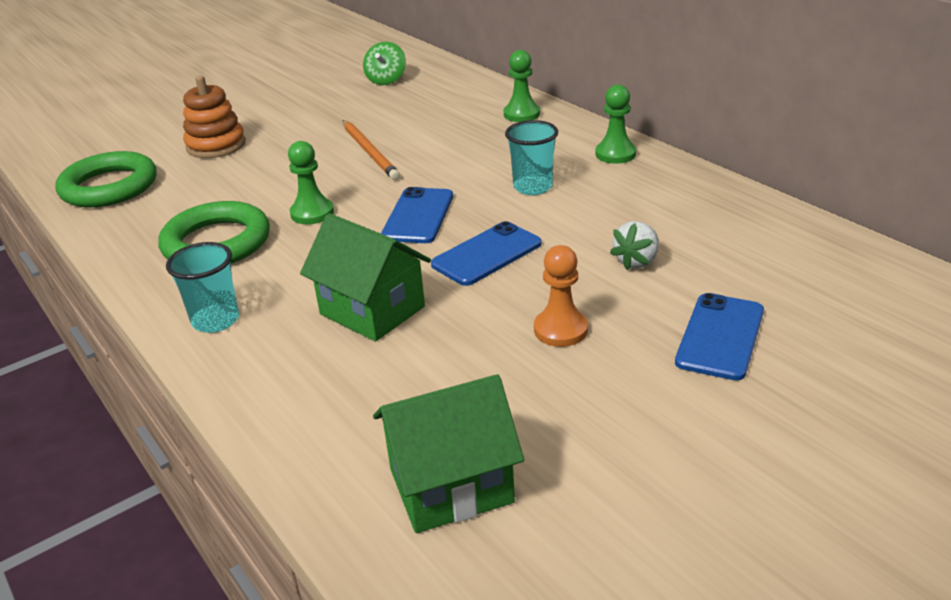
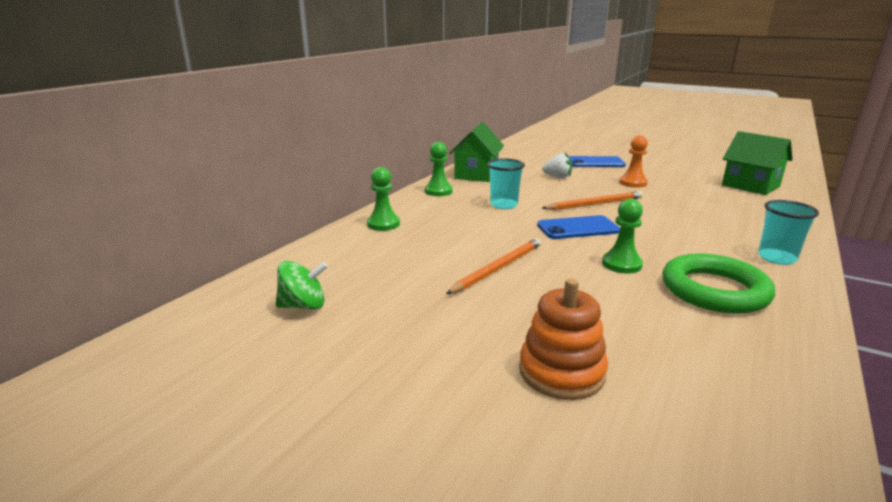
camera: 115 degrees left, 10 degrees down
(109, 187) = (745, 418): green ring -> none
(372, 310) = (687, 219): green house -> green house (476, 174)
(487, 254) = (594, 204): blue phone -> orange pencil

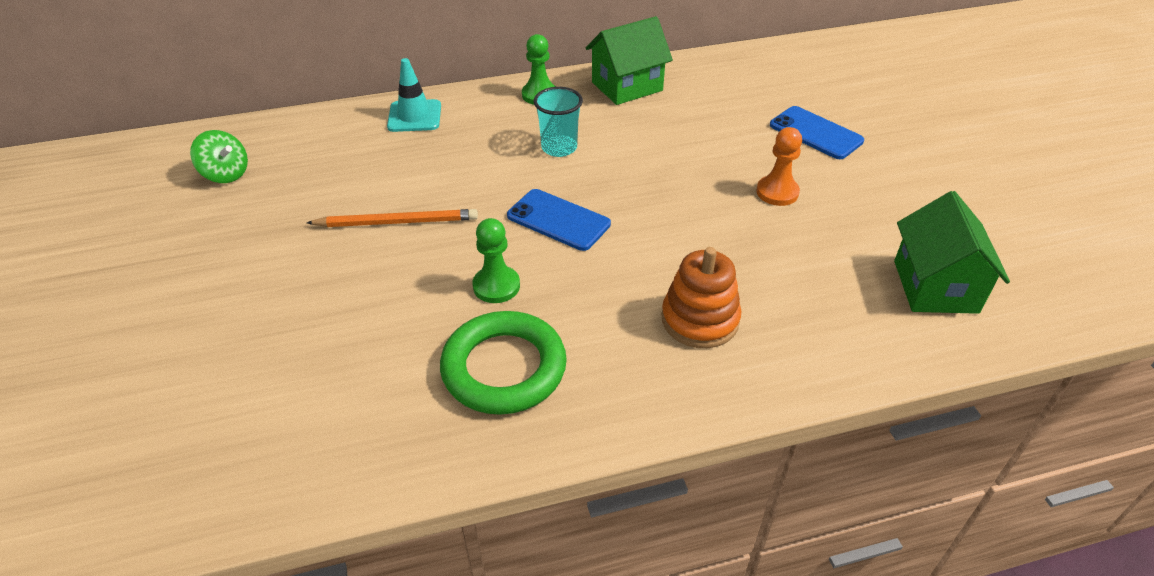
camera: 45 degrees right, 20 degrees up
(383, 224) = (414, 116): green pawn -> turquoise traffic cone
(557, 177) = (708, 135): white strawberry -> none
(561, 372) = (247, 339): orange stacking toy -> orange stacking toy (700, 320)
(594, 204) = (651, 199): orange pencil -> none
(776, 258) = (661, 387): turquoise cup -> none

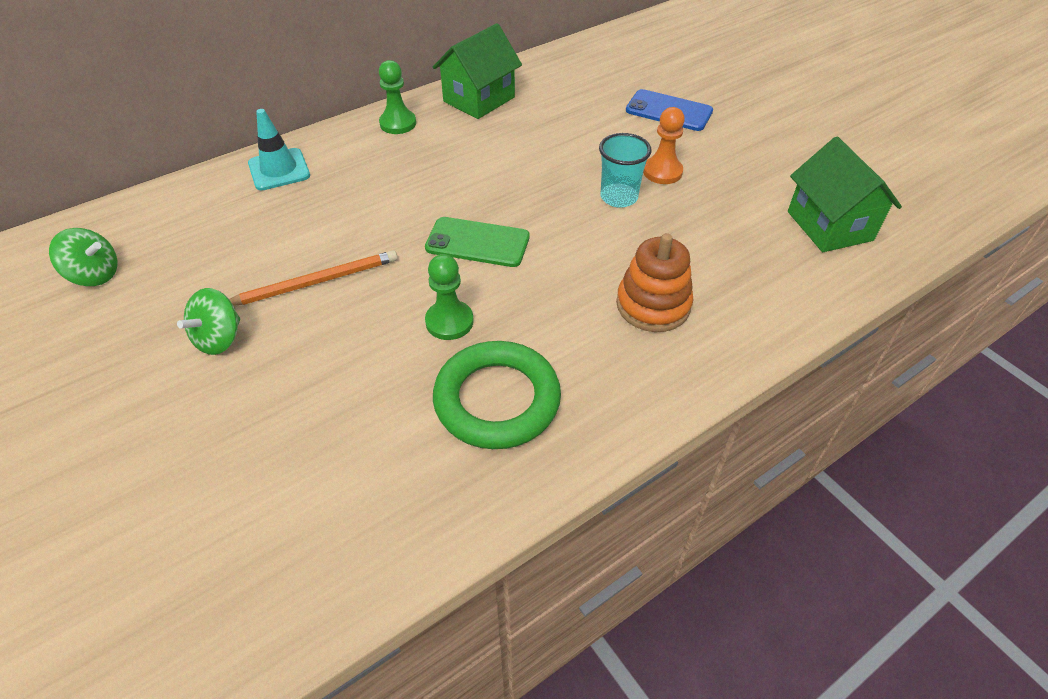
camera: 20 degrees left, 5 degrees up
(296, 251) = (219, 338): none -> green spinning top
(558, 220) = (477, 242): blue phone -> green phone
(559, 148) = (443, 172): turquoise cup -> turquoise cup (618, 197)

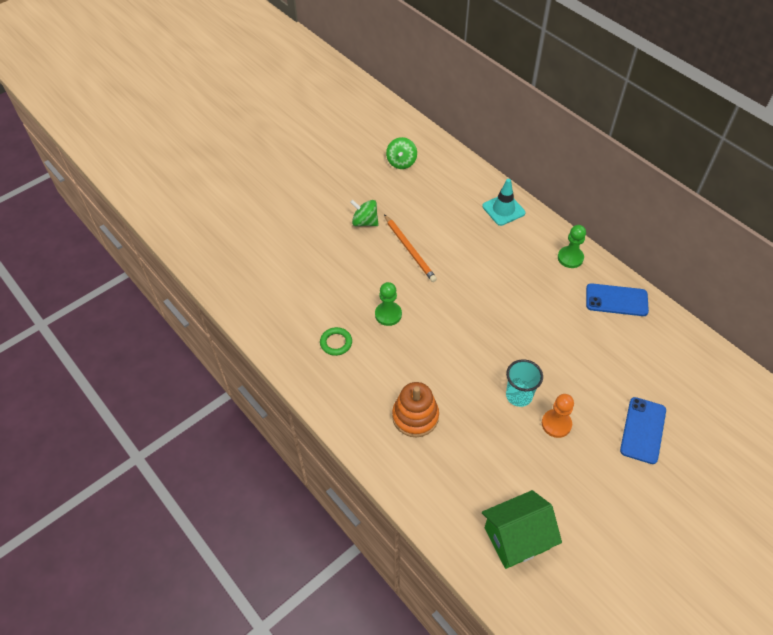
camera: 85 degrees right, 5 degrees up
(477, 242) = (456, 319): green phone -> none
(479, 99) = (616, 300): green house -> blue phone
(497, 400) = (336, 343): green ring -> green ring, size x0.49

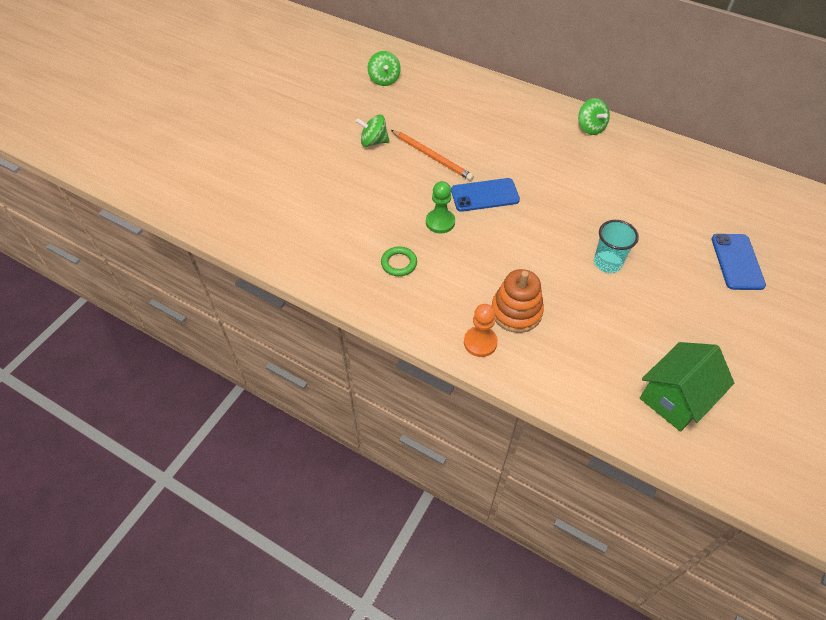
camera: 20 degrees left, 0 degrees up
(503, 209) = (506, 100): turquoise traffic cone -> none
(556, 424) = (656, 279): orange pawn -> orange pawn (480, 342)
(570, 258) = (590, 128): green pawn -> green spinning top
(616, 300) = (652, 154): blue phone -> blue phone (484, 195)

